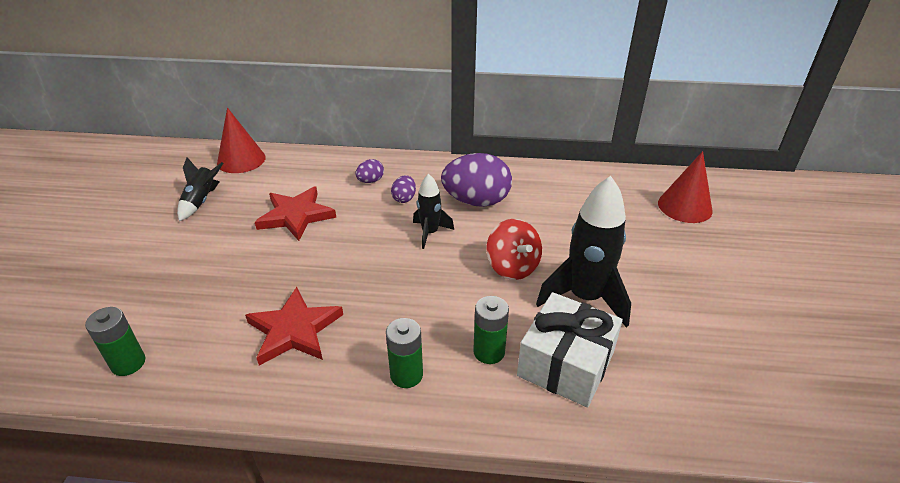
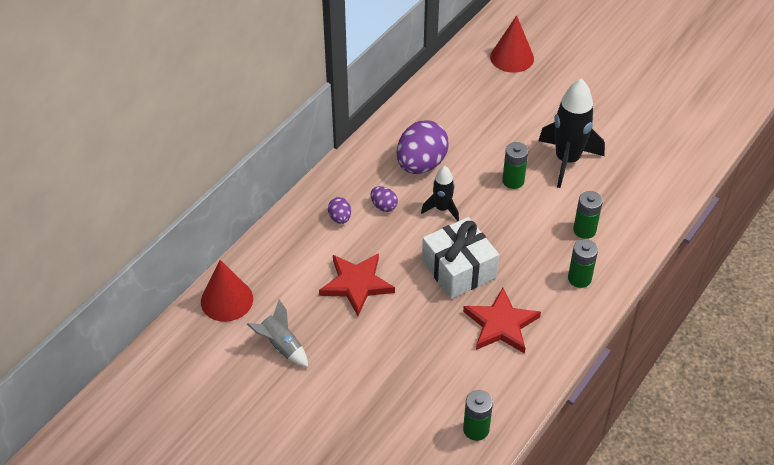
camera: 60 degrees left, 10 degrees up
(201, 201) = (281, 346): black rocket -> grey rocket
(512, 267) = (513, 181): red spinning top -> green battery
(566, 364) = (616, 199): white gift -> white gift (459, 269)

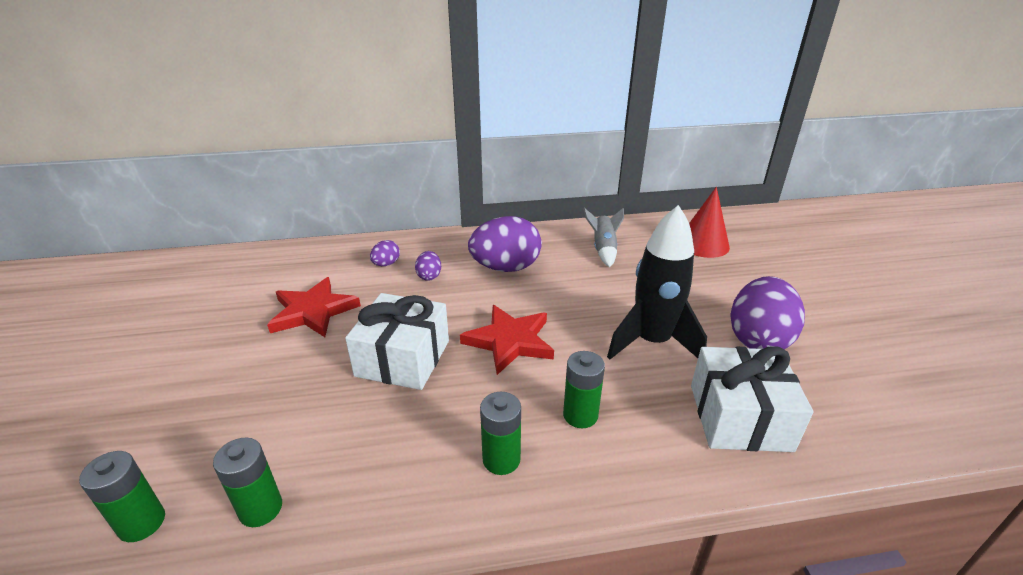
camera: 45 degrees right, 15 degrees down
(227, 300) = (229, 263): red cone -> none
(281, 346) = (191, 313): grey rocket -> grey rocket (603, 249)
(442, 209) = (469, 305): black rocket -> none
(501, 324) = (352, 436): red star -> red star (510, 341)
(513, 181) = (568, 325): green battery -> green battery (261, 509)
(613, 119) = (758, 339): none -> purple egg
(649, 177) = (739, 417): none -> white gift

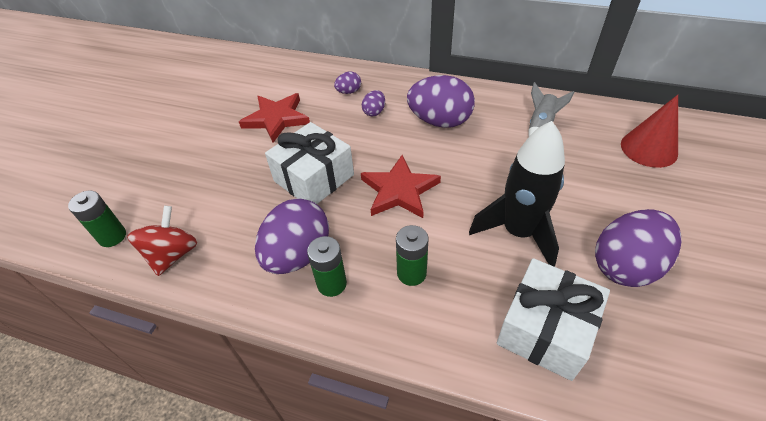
camera: 30 degrees right, 15 degrees up
(261, 509) = (173, 254): green battery -> red spinning top
(439, 444) = (298, 255): none -> purple egg

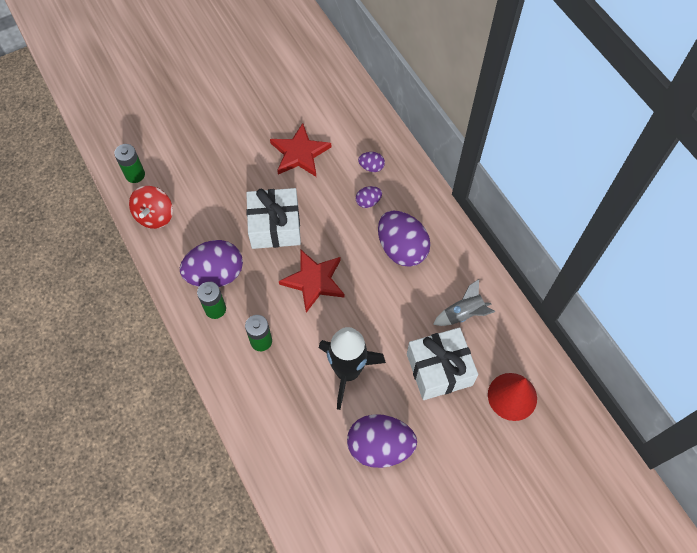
camera: 40 degrees right, 15 degrees up
(173, 254) = (155, 216): red spinning top -> red spinning top turned 135 degrees clockwise
(545, 329) = (291, 434): white gift -> white gift (439, 369)

